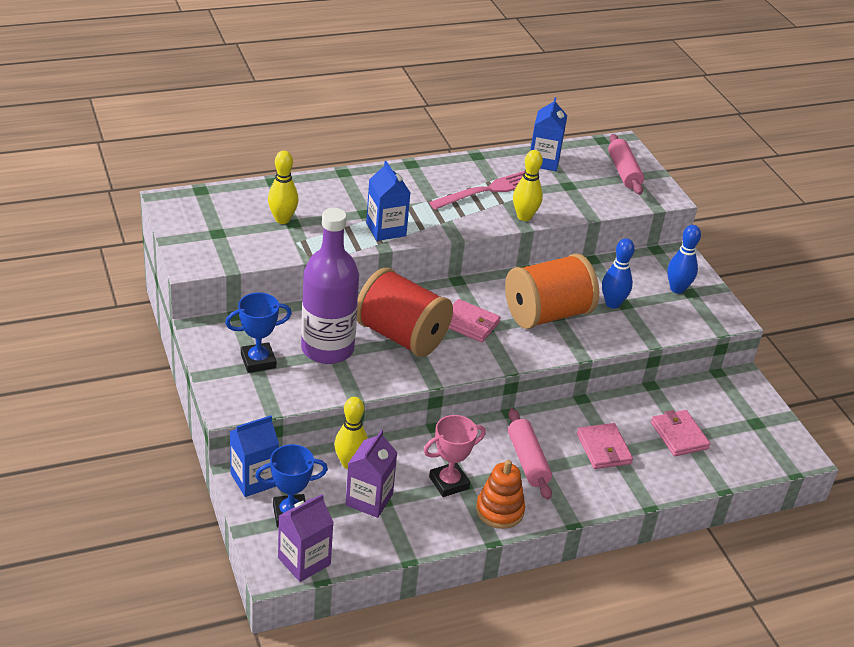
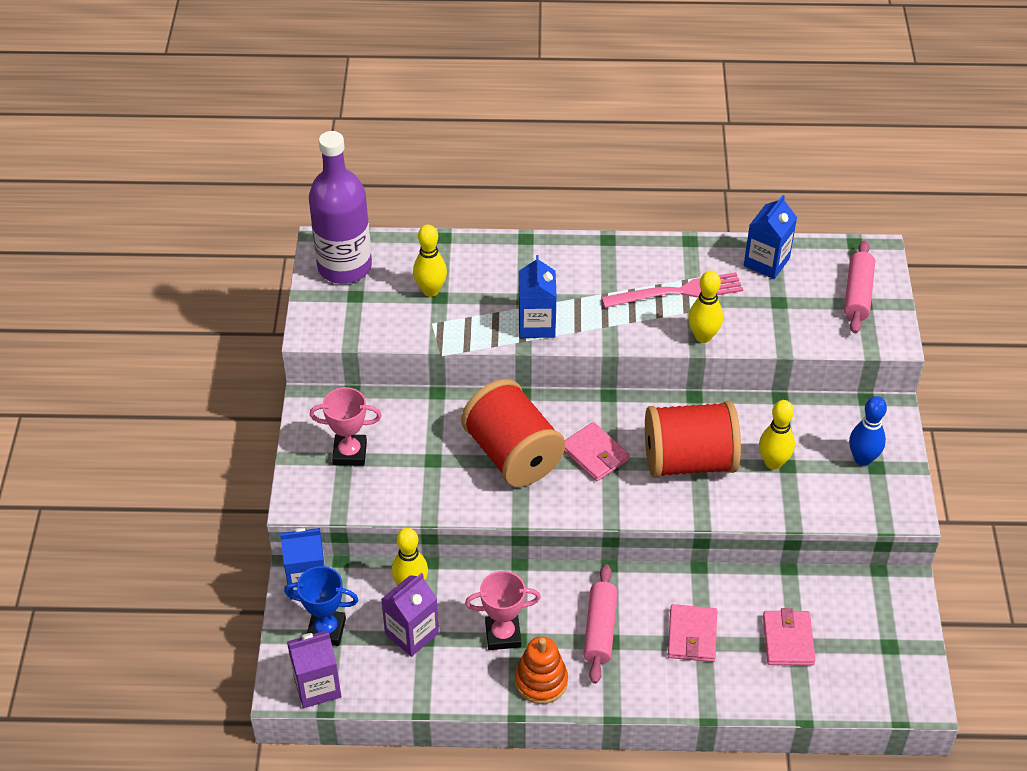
camera: 25 degrees right, 10 degrees up
(258, 361) = (350, 453): blue trophy -> pink trophy
(327, 349) = (427, 454): purple bottle -> purple bottle (344, 267)
(547, 314) = (688, 461): orange spool -> red spool
(612, 303) = (773, 462): blue bowling pin -> yellow bowling pin

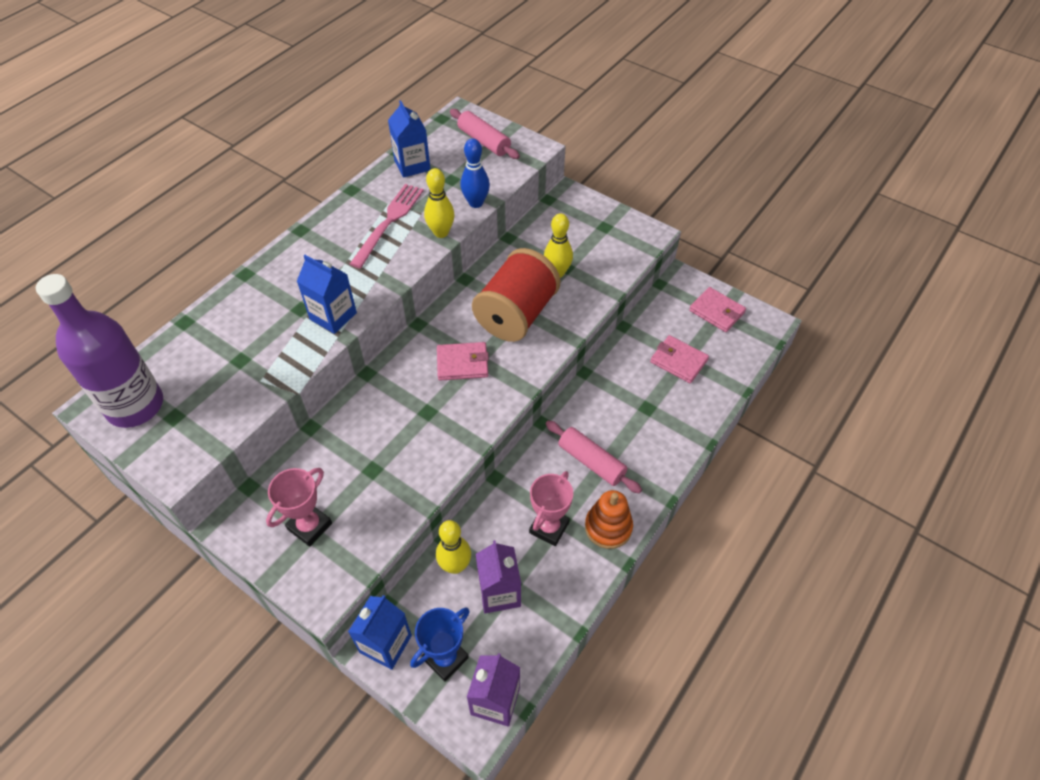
camera: 55 degrees left, 5 degrees up
(430, 290) = (227, 362): yellow bowling pin -> none
(513, 454) = (416, 413): red spool -> none
(692, 635) = (636, 410): pink wallet -> pink wallet (716, 311)
(862, 459) = (593, 229): blue bowling pin -> blue bowling pin (476, 203)

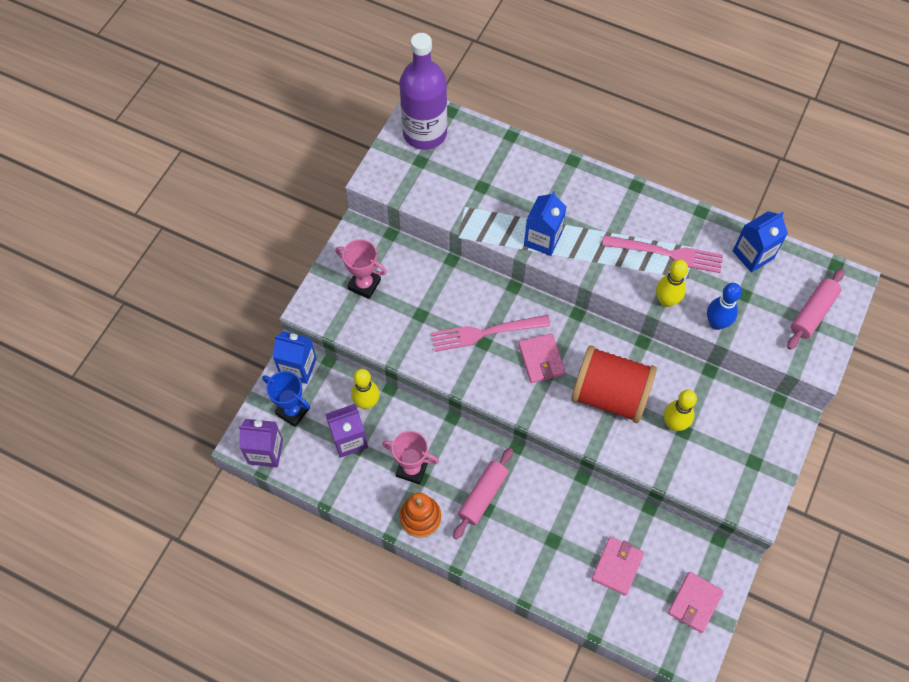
camera: 80 degrees right, 10 degrees up
(416, 409) = (484, 333): none -> pink fork

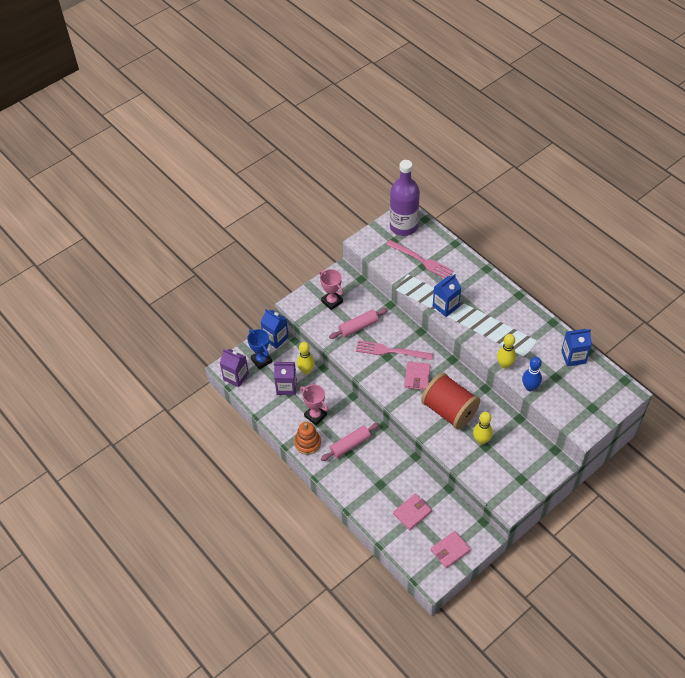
camera: 25 degrees right, 10 degrees down
(668, 254) = (519, 339): pink fork -> pink fork (422, 260)
(812, 313) = (595, 402): pink rolling pin -> pink rolling pin (358, 327)

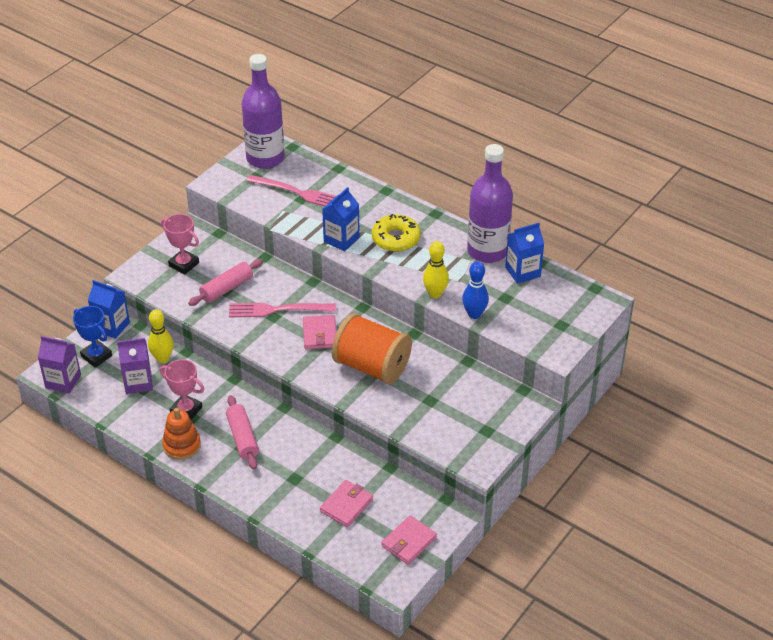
camera: 15 degrees left, 10 degrees down
(350, 445) = (242, 438): pink rolling pin -> pink rolling pin turned 60 degrees counterclockwise
(449, 410) = (372, 366): red spool -> orange spool
(481, 440) = (423, 394): yellow bowling pin -> none
(485, 312) = (396, 239): none -> yellow donut
(551, 334) = (487, 251): none -> purple bottle

